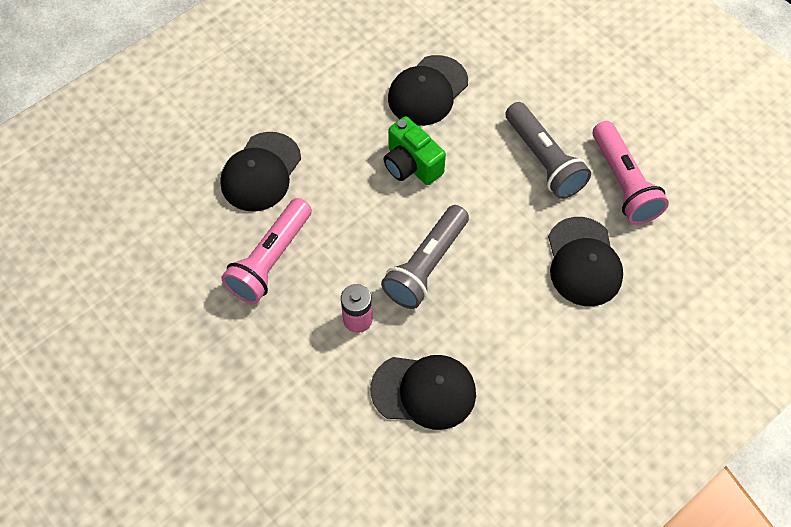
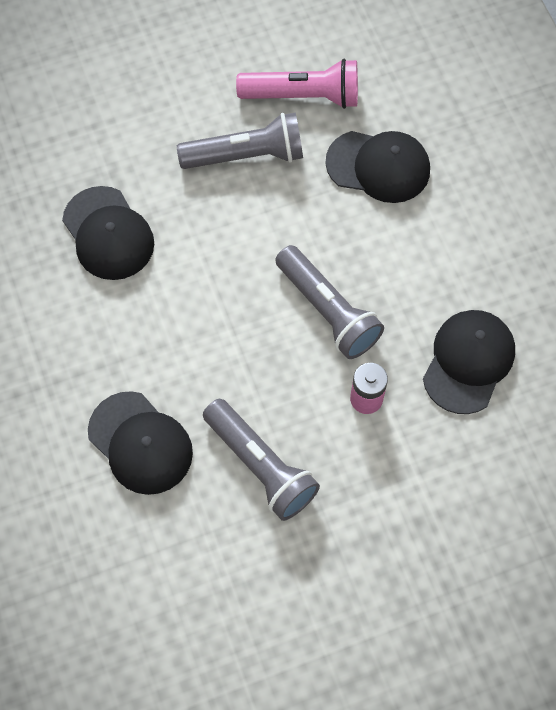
camera: 70 degrees left, 5 degrees up
(270, 260) = (260, 466): pink flashlight -> grey flashlight
(411, 165) = (198, 283): green camera -> none

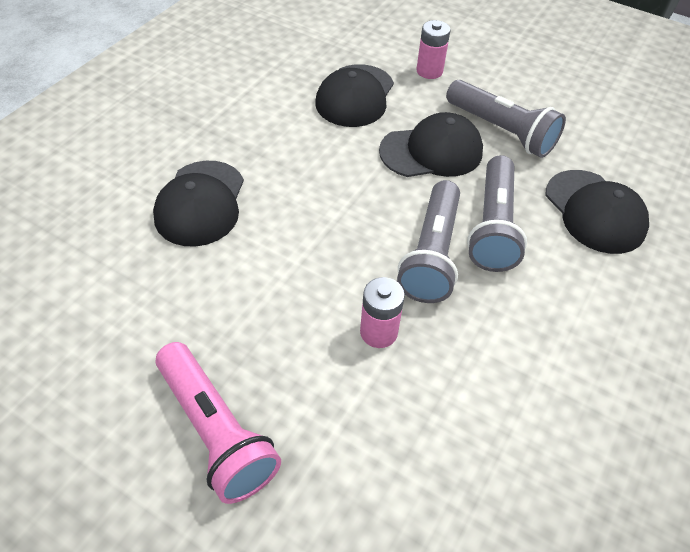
camera: 50 degrees right, 15 degrees down
(127, 148) = (429, 71): none -> pink battery
(260, 466) = (244, 292): grey flashlight -> grey flashlight (493, 226)
(303, 96) = (588, 134): pink flashlight -> pink flashlight (216, 431)
(468, 362) = (498, 395): black cap -> black cap (431, 151)

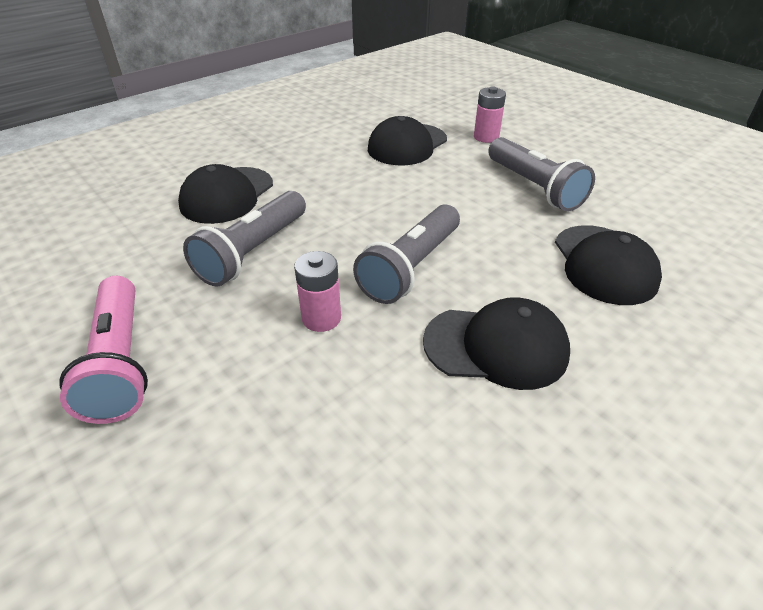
camera: 20 degrees right, 10 degrees down
(431, 151) = (456, 192): black cap -> black cap (496, 347)
(493, 226) = (486, 257): grey flashlight -> grey flashlight (253, 252)

